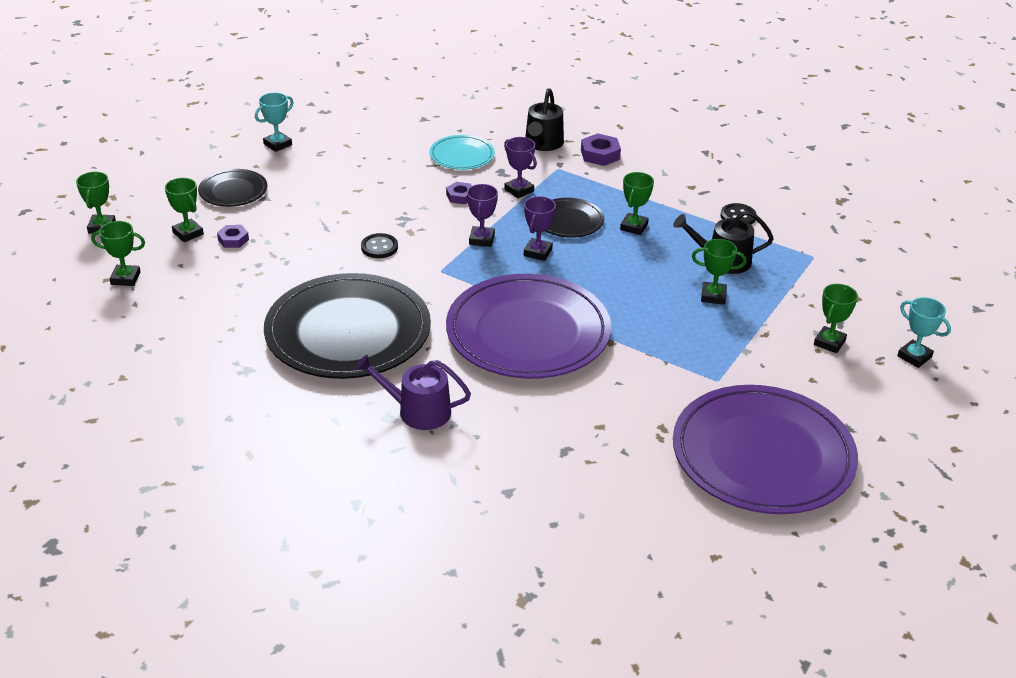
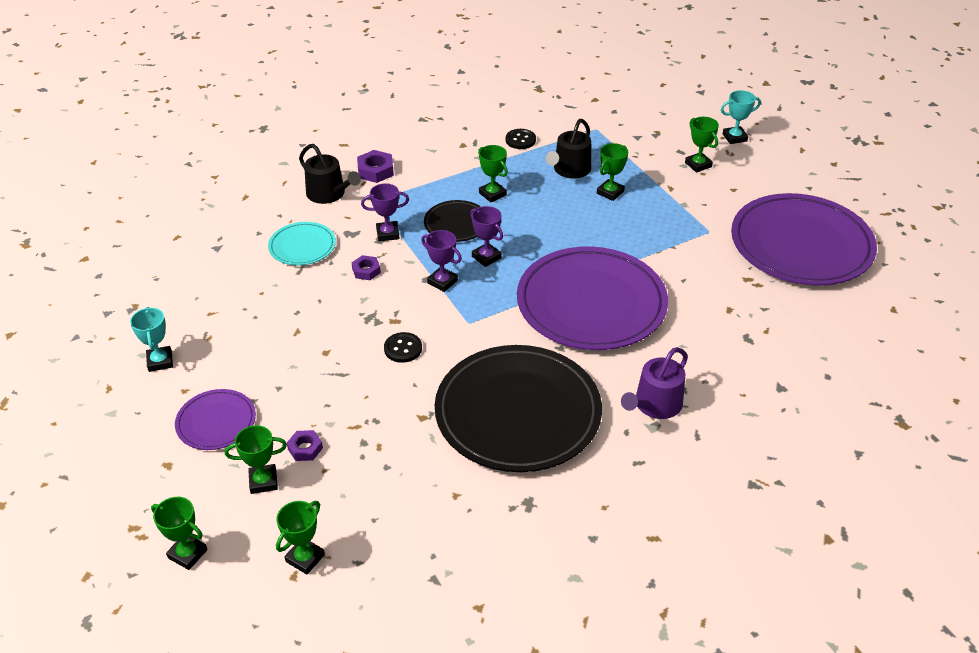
camera: 60 degrees left, 5 degrees up
(233, 191) = (216, 422): black plate -> purple plate

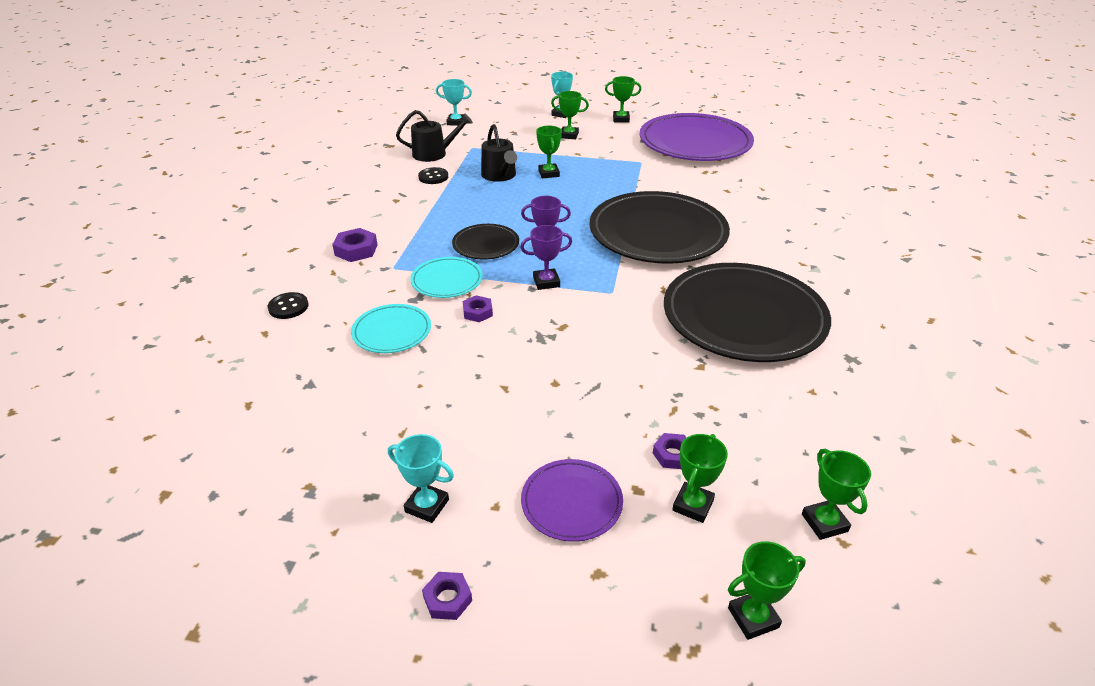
camera: 50 degrees left, 5 degrees down
(99, 412) = (447, 599): none -> purple nut
(329, 194) = (345, 285): black watering can -> black watering can (434, 154)
(387, 234) = (447, 280): purple trophy -> turquoise plate
(403, 348) = (603, 338): black button -> black button (288, 307)
(492, 194) = (476, 215): green trophy -> green trophy (621, 119)
(591, 303) = (657, 233): purple plate -> black plate
(628, 94) = (456, 122): none -> turquoise trophy
(655, 405) = (793, 258): purple watering can -> none

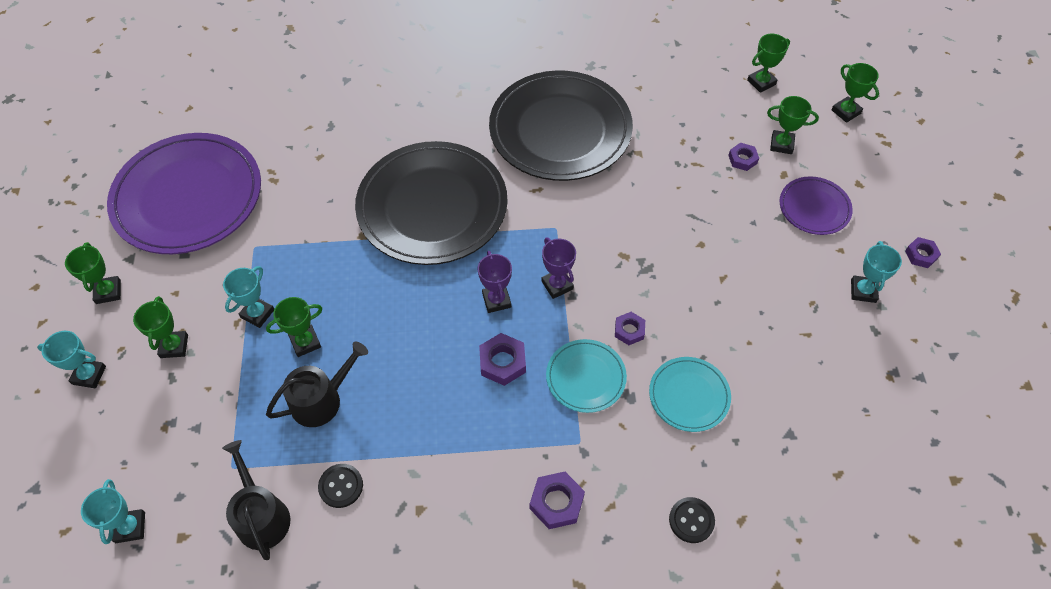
camera: 105 degrees left, 20 degrees up
(486, 245) = (502, 362): black plate -> purple nut
(581, 160) = (257, 313): none -> turquoise trophy

